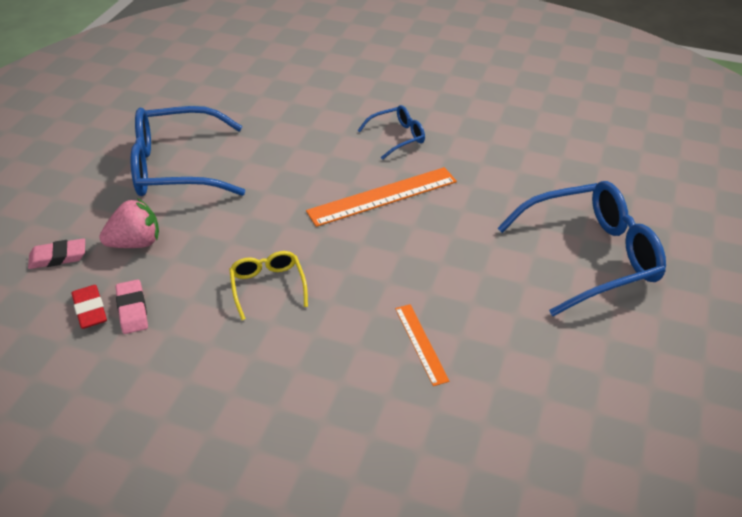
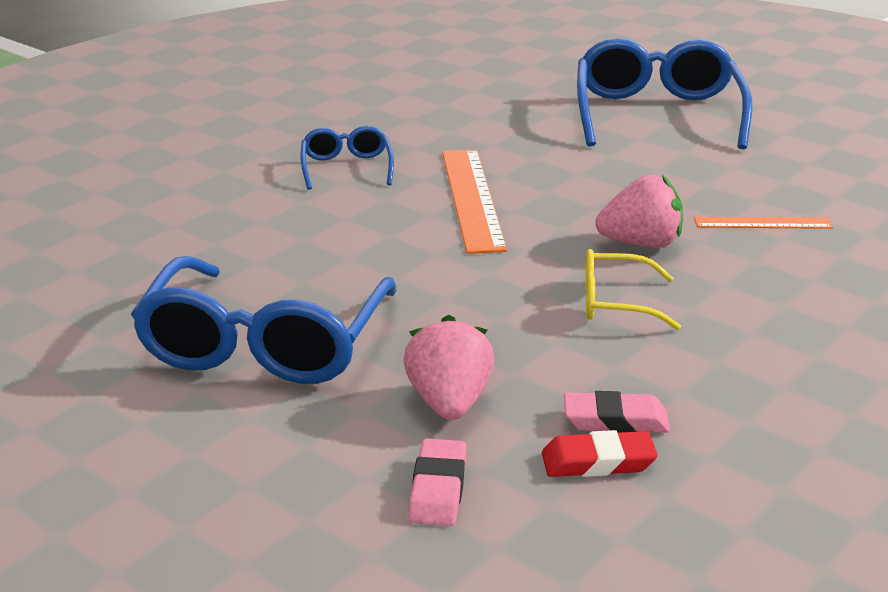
camera: 70 degrees left, 15 degrees down
(355, 284) = (641, 243): none -> pink strawberry

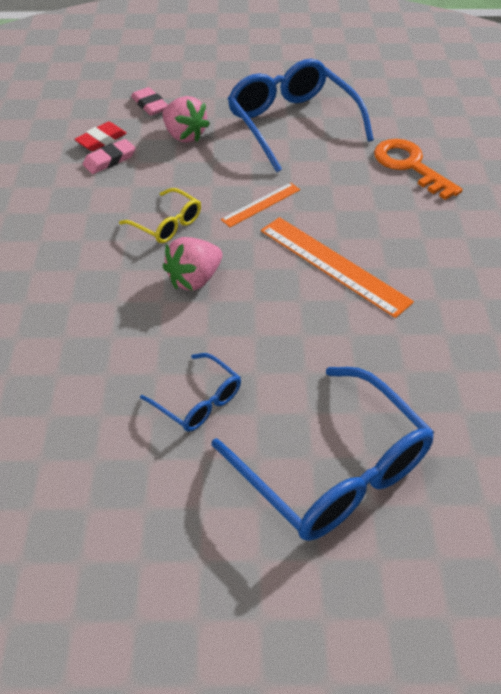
camera: 140 degrees right, 20 degrees up
(224, 235) = (410, 166): none -> orange key
(346, 168) = (442, 251): blue glasses -> blue glasses (198, 401)
(616, 303) = (167, 224): yellow glasses -> yellow glasses turned 75 degrees clockwise
(762, 223) = (135, 345): orange ruler -> orange ruler (261, 204)

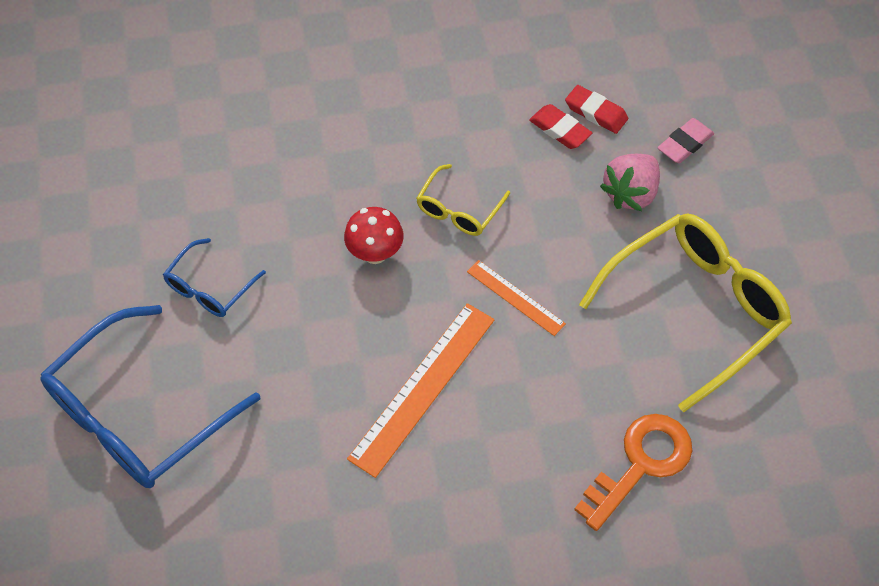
camera: 80 degrees right, 10 degrees up
(109, 160) = (560, 130): pink eraser -> red eraser
(194, 279) = (375, 253): pink strawberry -> red mushroom
(292, 123) = (695, 309): blue glasses -> yellow glasses

